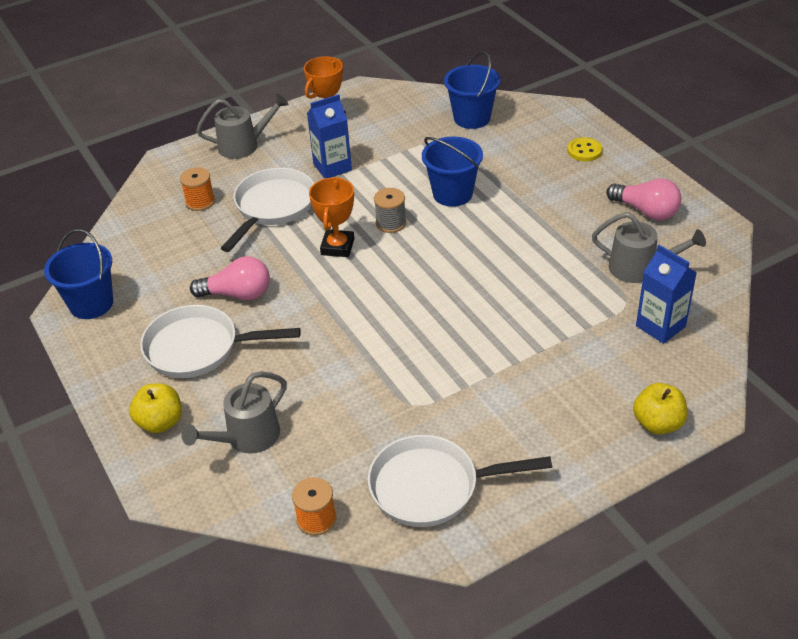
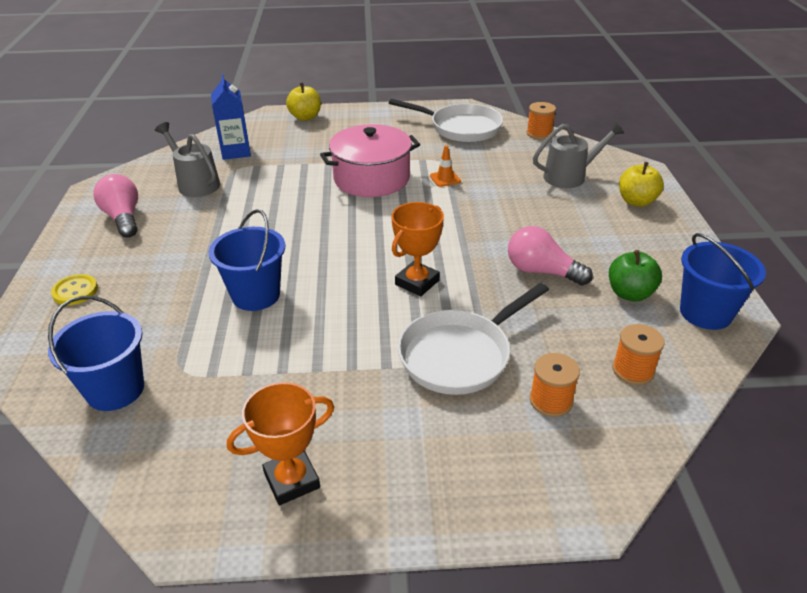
camera: 155 degrees left, 5 degrees down
(148, 239) = (633, 370): none -> orange spool
(156, 300) = (630, 293): none -> green apple
(199, 348) = (593, 239): white pan -> none
(244, 145) = (448, 484): grey watering can -> none
(332, 167) = (351, 385): blue carton -> none
(390, 376) = (445, 178): none -> orange traffic cone
(391, 223) = (346, 287): grey spool -> none
(470, 345) = (371, 178): none -> pink pot

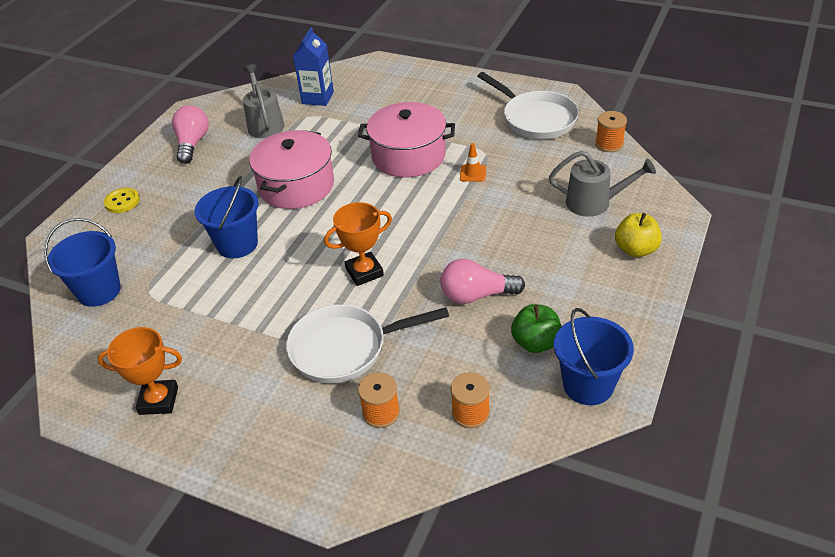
camera: 30 degrees right, 5 degrees up
(278, 227) = (296, 186): none -> pink pot
(305, 117) = (402, 72): yellow apple -> none
(541, 271) = (476, 295): pink light bulb -> pink light bulb turned 60 degrees counterclockwise

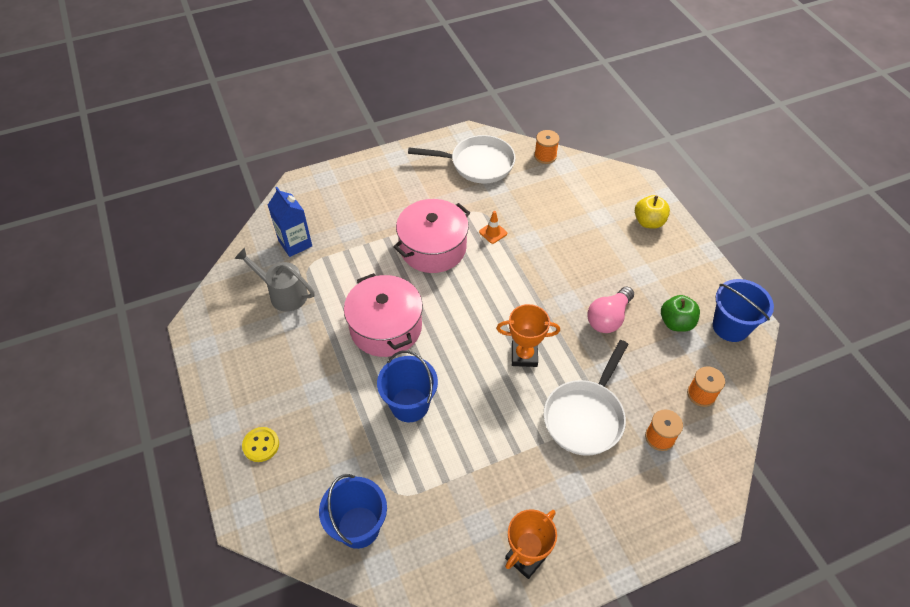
camera: 50 degrees left, 10 degrees up
(192, 144) = (246, 353): pink light bulb -> none
(364, 272) = (524, 355): orange trophy -> orange trophy turned 75 degrees clockwise
(595, 203) = (590, 204): grey watering can -> none

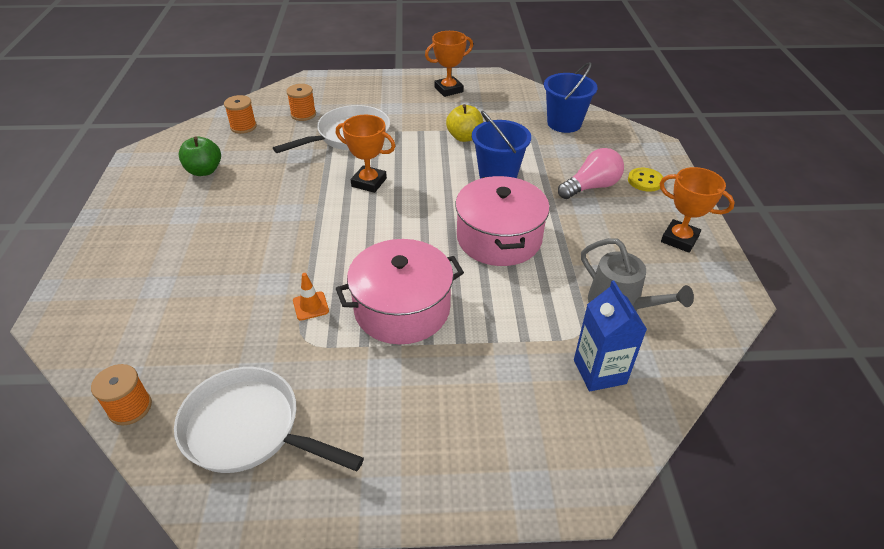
camera: 160 degrees left, 10 degrees down
(233, 373) = (679, 239): none -> orange trophy
(608, 318) = (262, 189): pink light bulb -> pink light bulb (591, 187)
(648, 222) = (110, 263): yellow apple -> yellow apple (464, 137)
(730, 327) = (161, 157): blue bucket -> none

